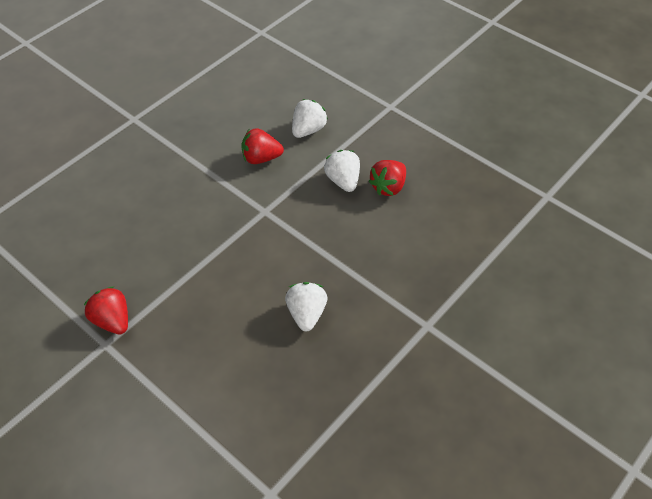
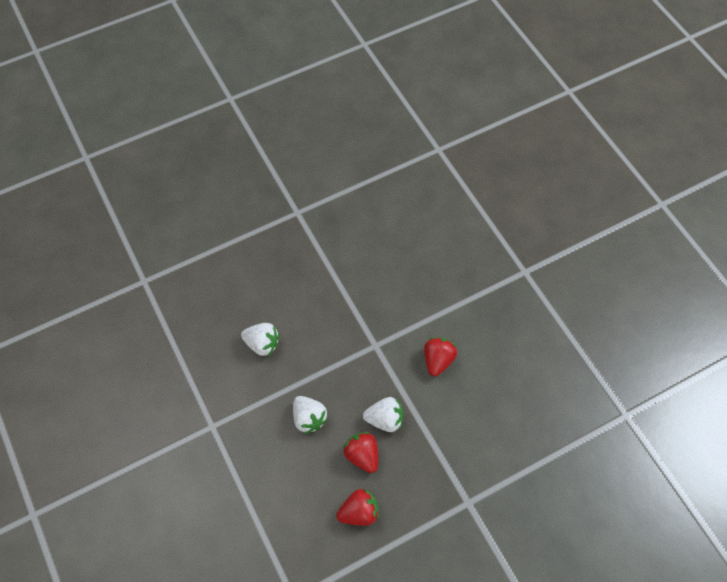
camera: 110 degrees right, 10 degrees up
(112, 320) = (314, 220): red strawberry -> red strawberry (359, 512)
(308, 130) = (460, 412): white strawberry -> white strawberry (309, 418)

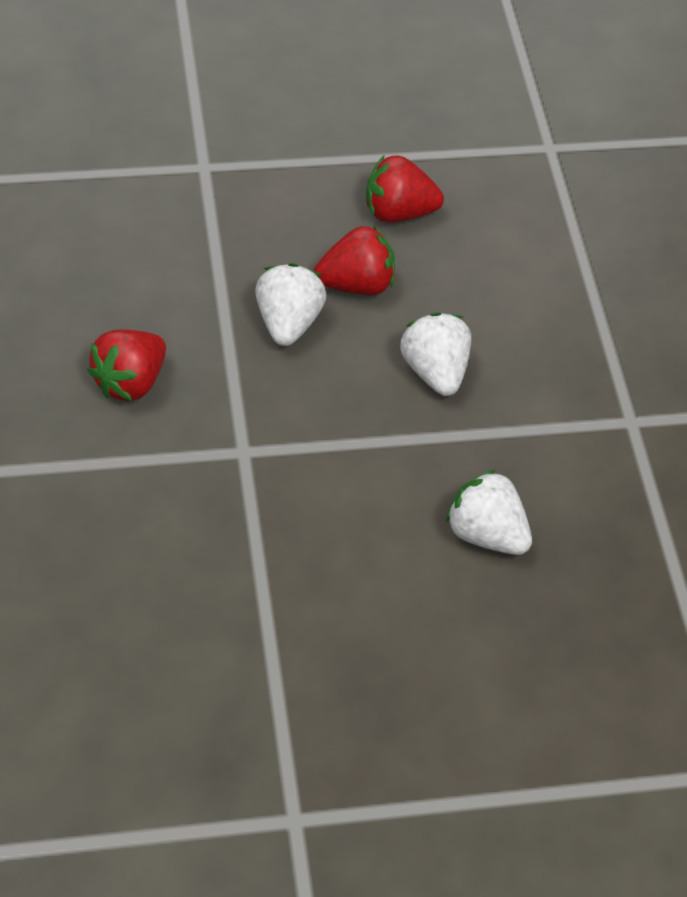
camera: 165 degrees left, 10 degrees down
(362, 455) = (356, 284): red strawberry -> red strawberry turned 90 degrees counterclockwise
(385, 419) = (288, 323): white strawberry -> white strawberry turned 75 degrees clockwise

